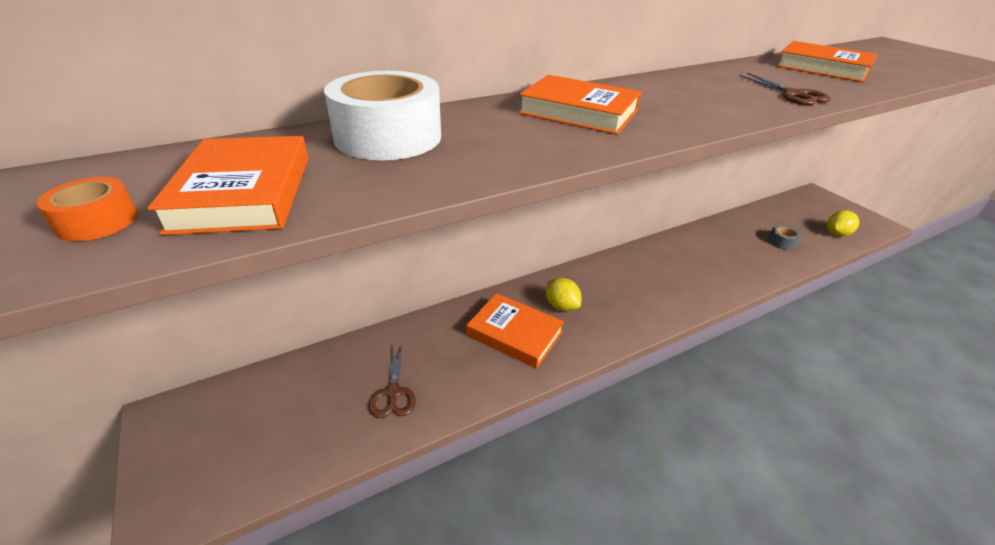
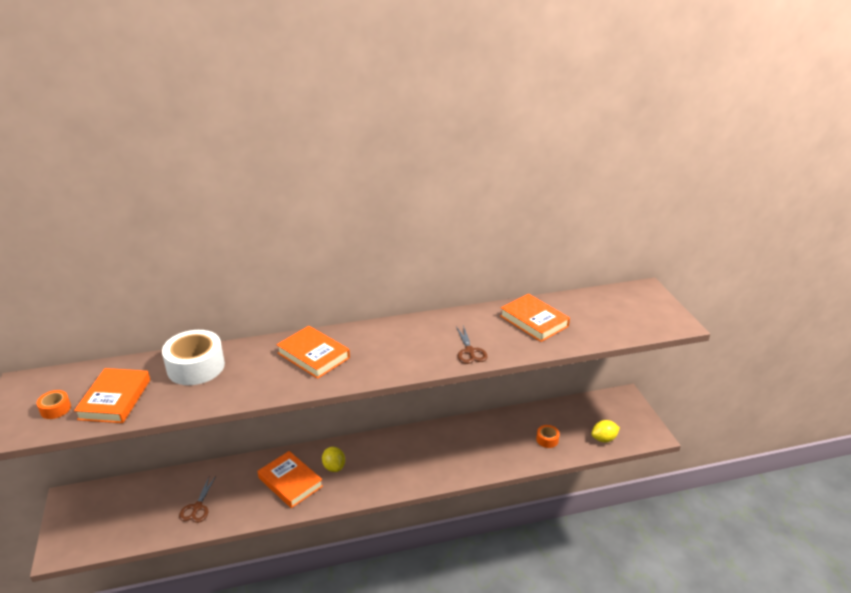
camera: 15 degrees right, 5 degrees down
(782, 242) = (547, 440): grey tape -> orange tape

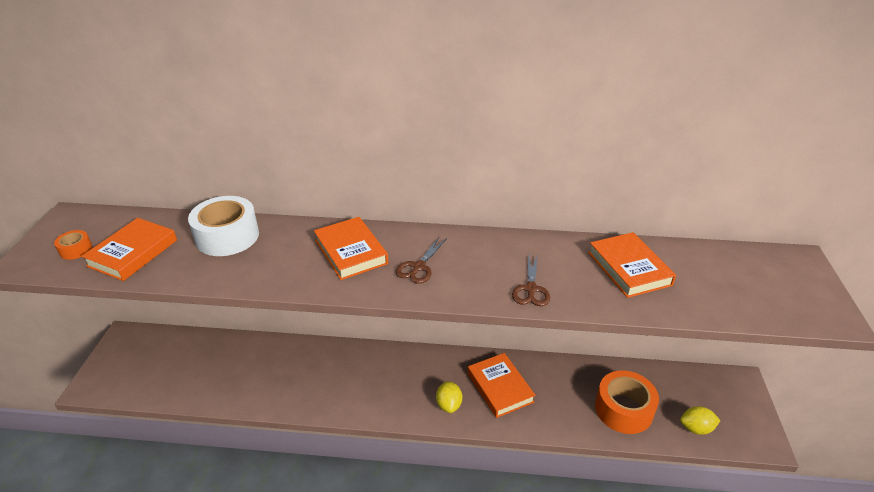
camera: 20 degrees right, 5 degrees up
(197, 507) = (226, 379): brown scissors -> brown scissors (419, 267)
(290, 482) = (324, 378): orange book -> orange book (500, 387)
(334, 467) = (374, 374): yellow lemon -> yellow lemon (449, 405)
(547, 440) = (623, 409): orange tape -> orange tape, size x2.12

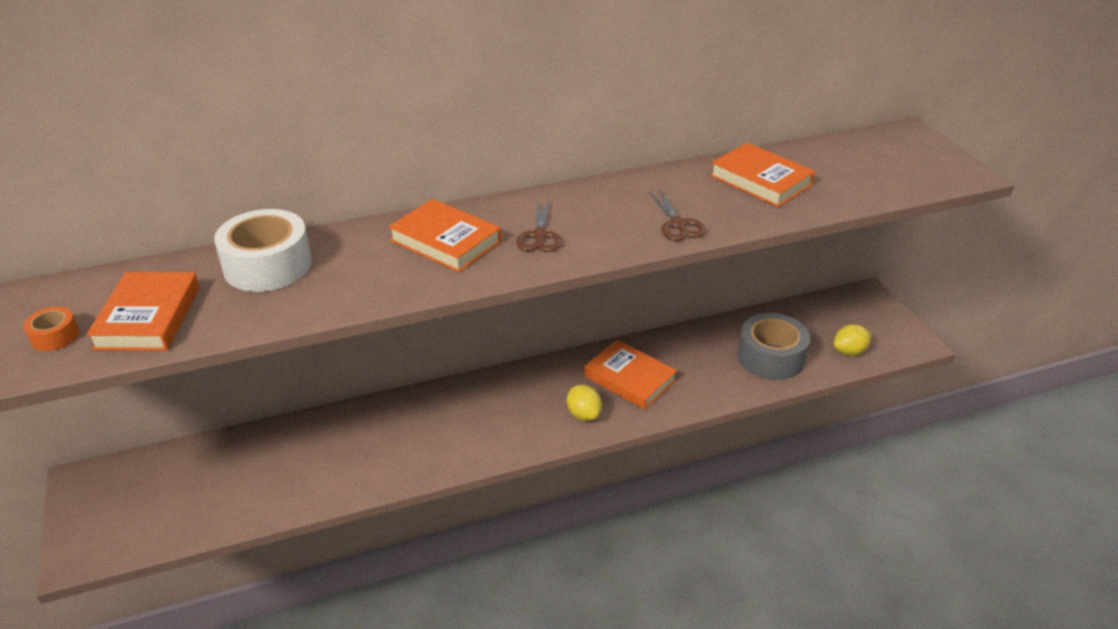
camera: 25 degrees left, 0 degrees up
(623, 409) = (771, 357): orange tape -> grey tape

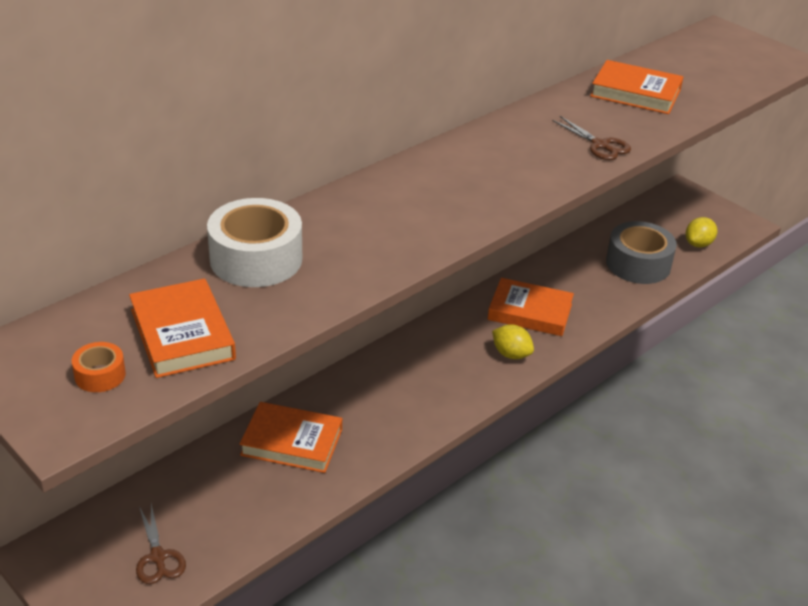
camera: 25 degrees left, 0 degrees up
(446, 241) = (408, 200): orange book -> orange book (292, 442)
(539, 235) = (490, 178): brown scissors -> brown scissors (158, 557)

